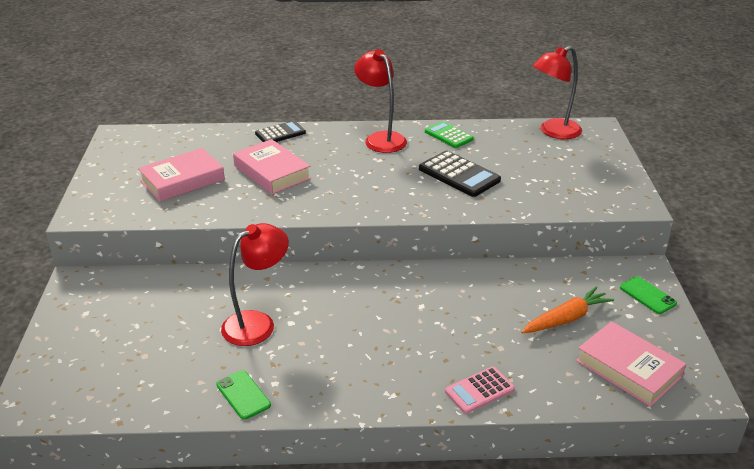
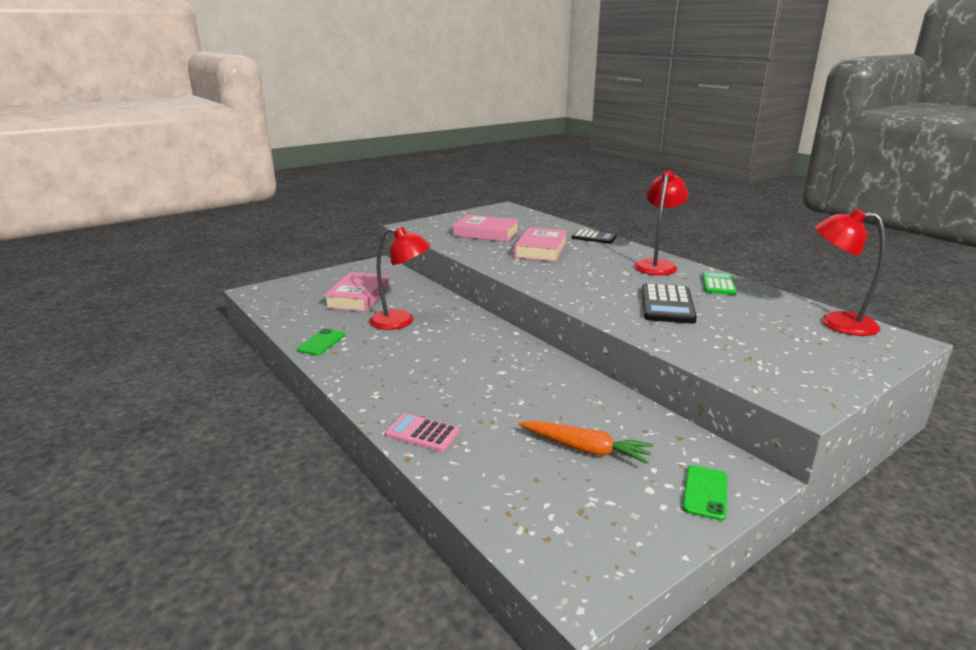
camera: 55 degrees right, 10 degrees down
(628, 369) = (555, 515): pink book -> pink book (358, 297)

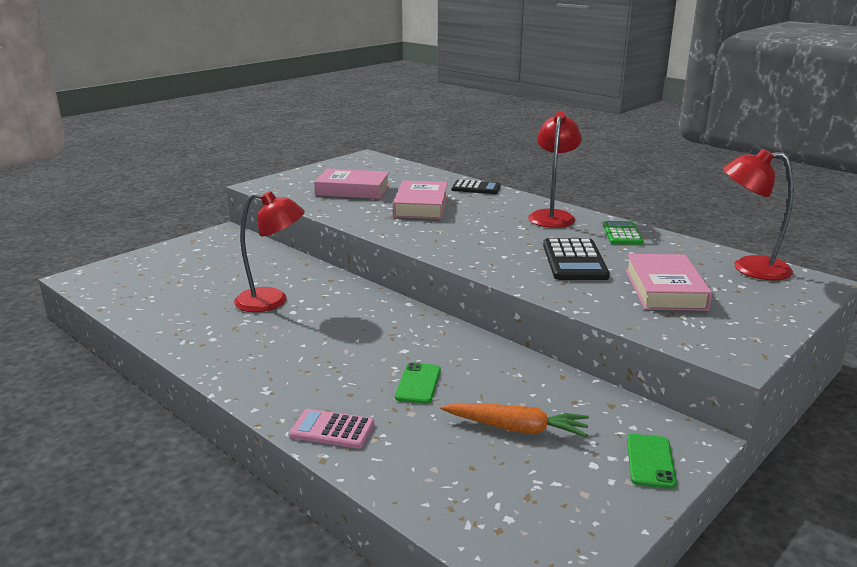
camera: 10 degrees left, 0 degrees up
(321, 342) = (183, 334): green phone -> green phone (418, 383)
(358, 297) = (212, 276): pink book -> pink book (665, 289)

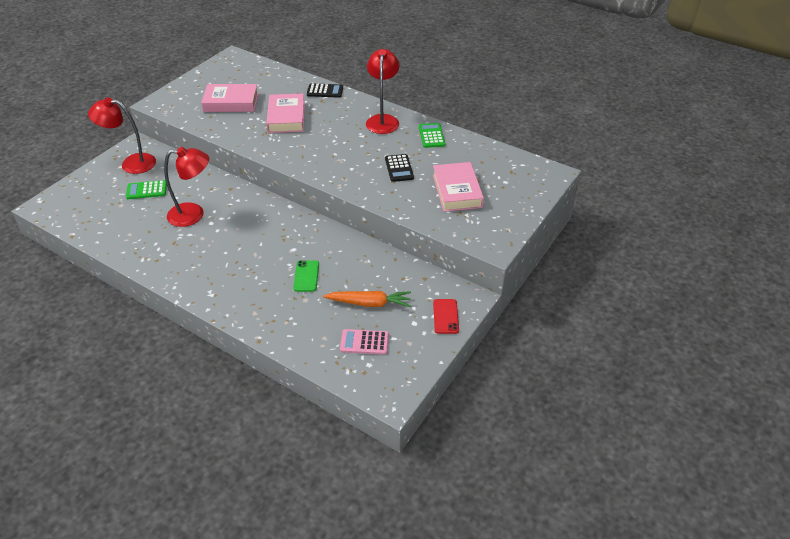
camera: 10 degrees left, 20 degrees up
(219, 273) = (146, 190): none -> green calculator
(332, 430) = (259, 318): pink calculator -> pink calculator (364, 342)
(574, 261) = (399, 168): black calculator -> black calculator, size x0.65
(650, 461) = (445, 316): green phone -> red phone
(749, 268) = (512, 163): red lamp -> red lamp (131, 163)

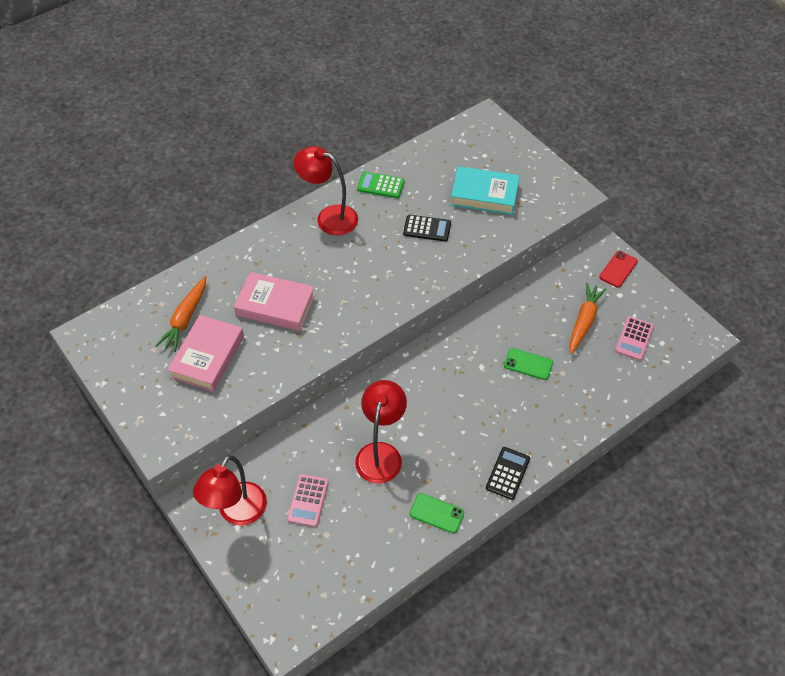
camera: 70 degrees left, 10 degrees up
(146, 190) = (308, 500): green calculator -> pink calculator
(147, 254) = (436, 513): none -> green phone
(259, 86) = (185, 319): none -> orange carrot
(325, 91) = (237, 254): black calculator -> black calculator (508, 473)
(445, 316) = (618, 269): red phone -> red phone turned 75 degrees counterclockwise
(457, 191) = (484, 194): pink book -> turquoise book

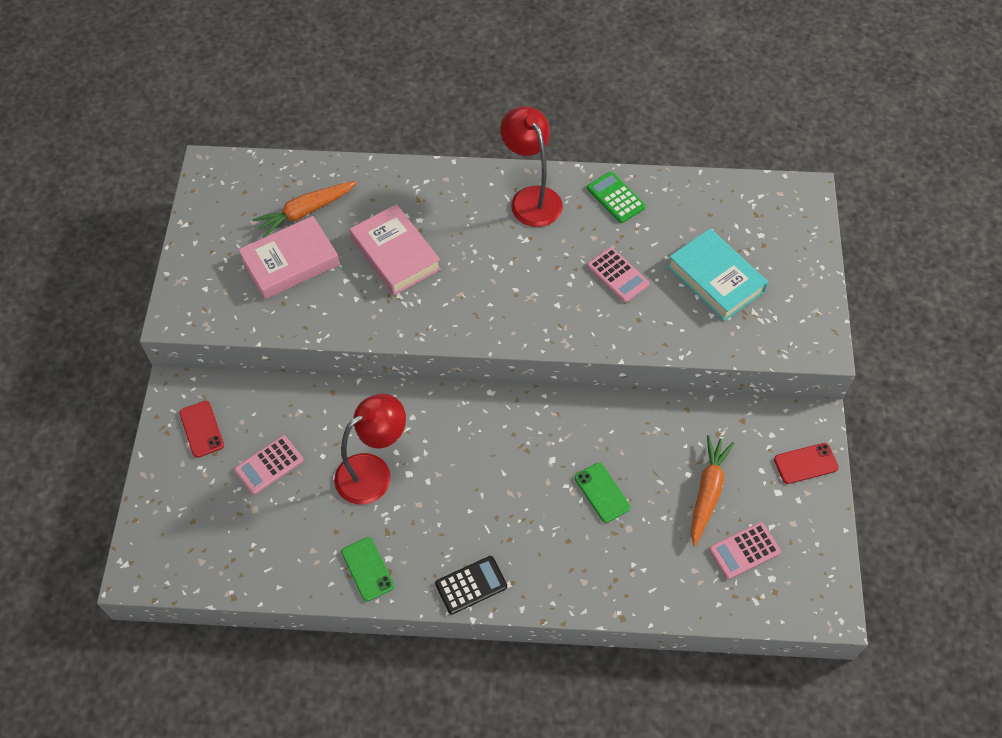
camera: 40 degrees right, 5 degrees up
(237, 513) = (201, 429): red lamp -> red phone
(427, 228) = (617, 275): black calculator -> pink calculator
(584, 321) = (707, 492): orange carrot -> orange carrot turned 45 degrees counterclockwise

